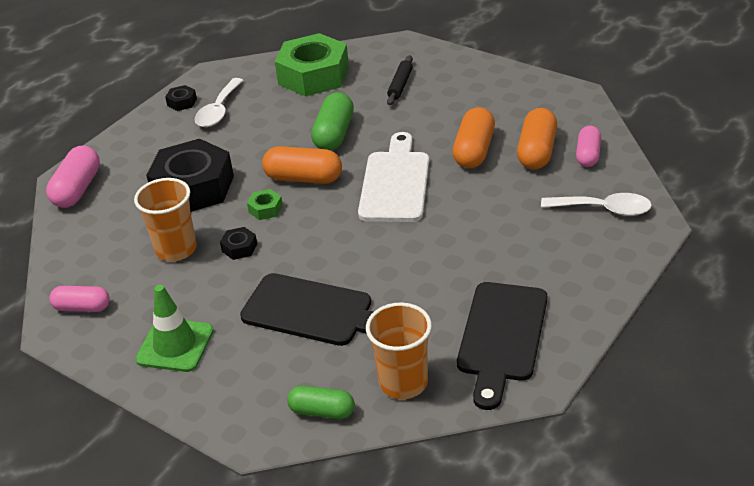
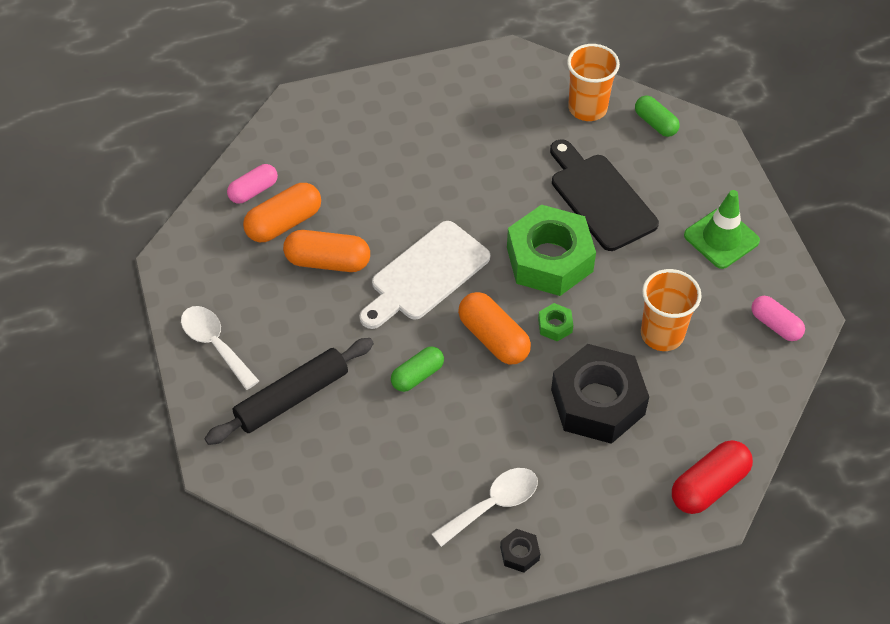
camera: 145 degrees left, 15 degrees up
(77, 189) = (709, 486): pink capsule -> red capsule
(239, 248) = (608, 297): black nut -> none
(314, 75) = (353, 485): green nut -> green nut (549, 259)
(334, 134) = (417, 375): green capsule -> green capsule, size x0.67
(400, 85) = (292, 398): black rolling pin -> black rolling pin, size x1.76
(474, 151) = (328, 261): orange capsule -> orange capsule turned 45 degrees clockwise
(501, 337) = (495, 96): black cutting board -> none
(604, 209) = (311, 137): white spoon -> white spoon (215, 344)

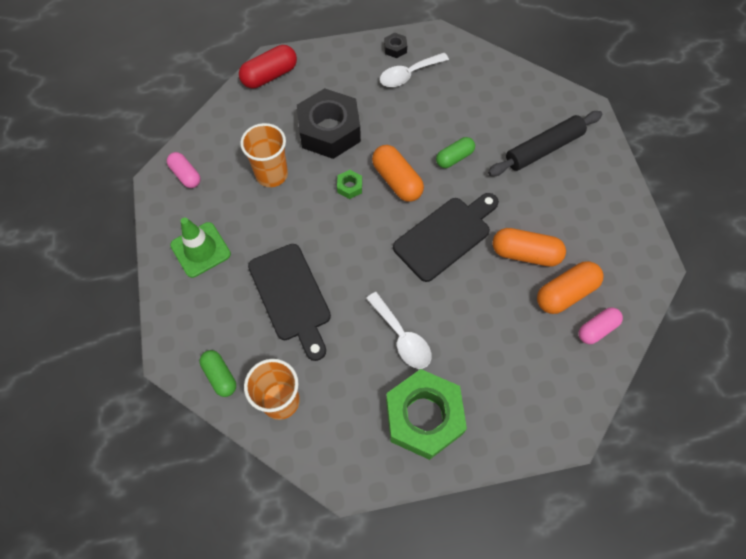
camera: 175 degrees left, 10 degrees up
(215, 344) = (605, 191): white spoon -> white spoon (402, 337)
(425, 274) = (445, 236): white cutting board -> black cutting board
(549, 259) = (344, 242): green nut -> green nut (424, 417)

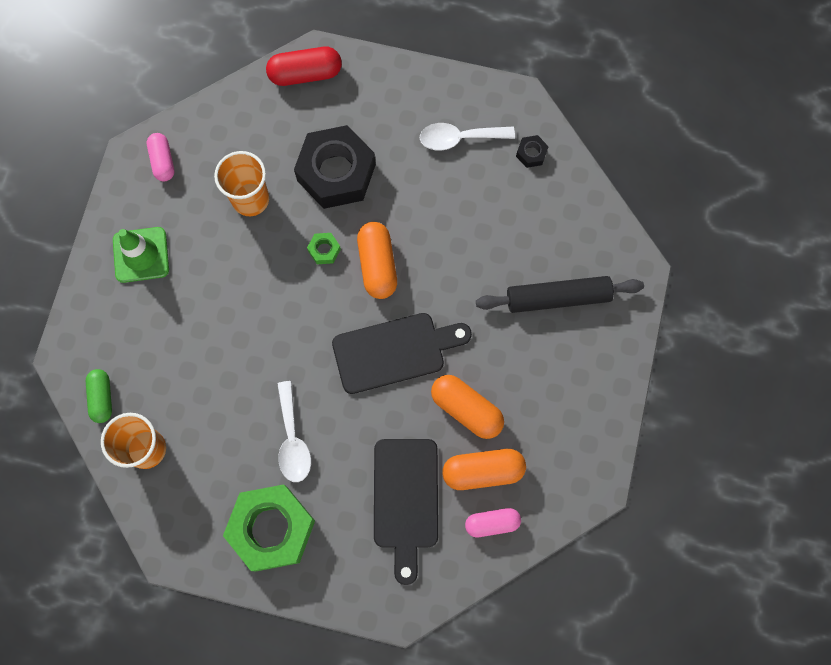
camera: 25 degrees right, 10 degrees up
(291, 296) = (206, 347): black cutting board -> black cutting board (405, 500)
(395, 48) = (462, 97): black nut -> black nut (531, 153)
(454, 158) = (453, 265): green capsule -> none

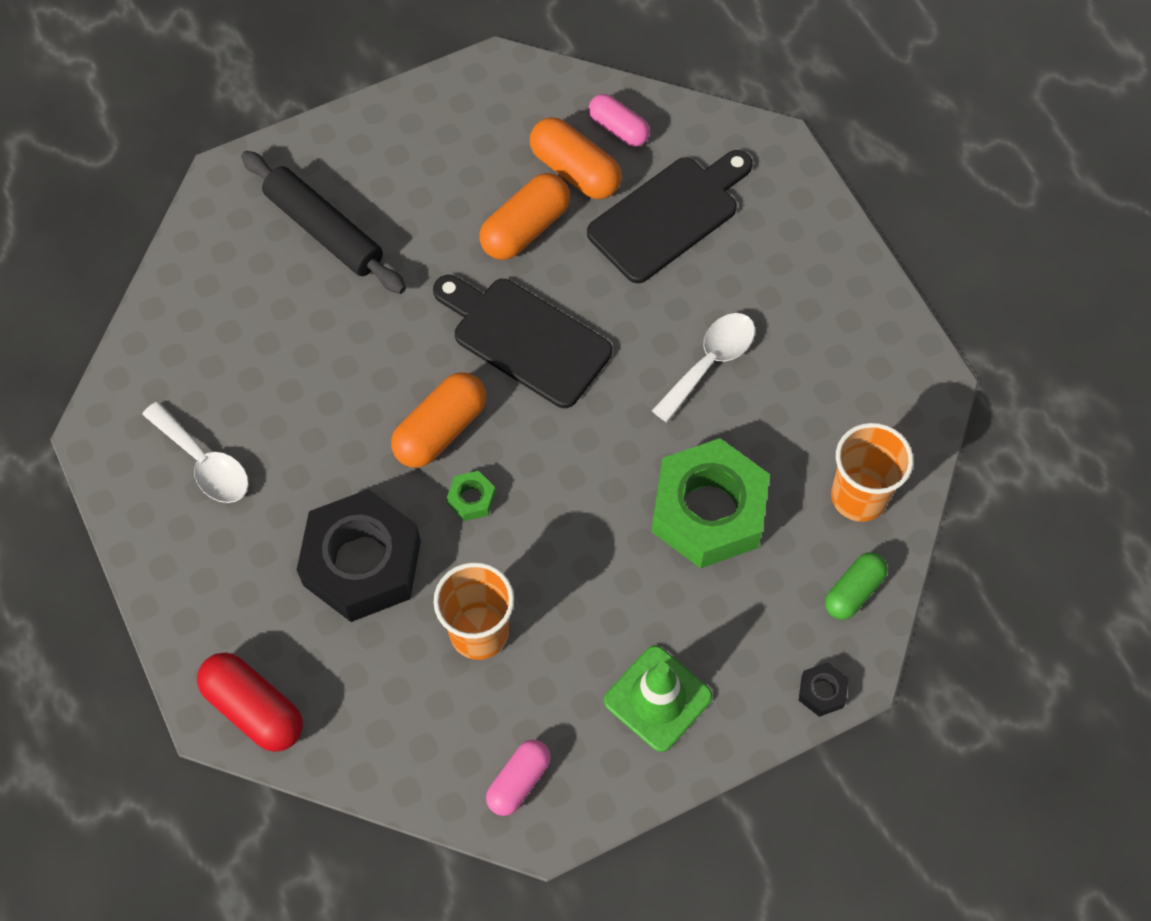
camera: 130 degrees left, 10 degrees down
(272, 529) = (815, 311): green nut -> green nut (708, 511)
(466, 409) = (525, 228): orange capsule -> orange capsule turned 45 degrees clockwise
(531, 153) = (163, 373): black nut -> black nut (822, 692)

